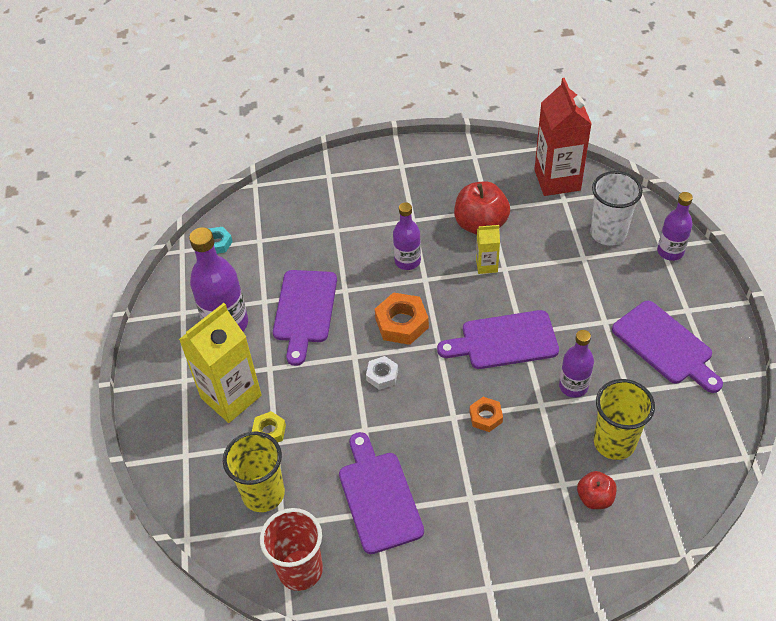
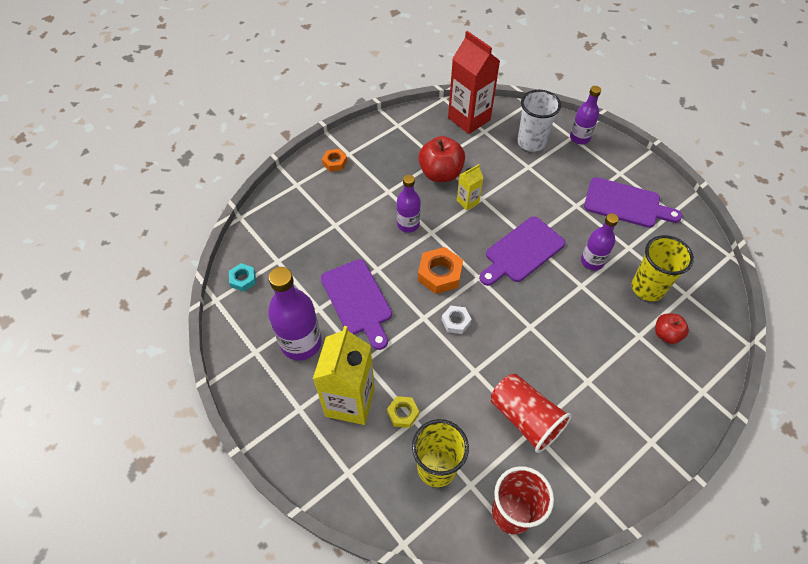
camera: 35 degrees left, 5 degrees up
(379, 497) = (525, 418): purple cutting board -> red cup
(485, 417) = (552, 314): orange nut -> orange nut (335, 162)

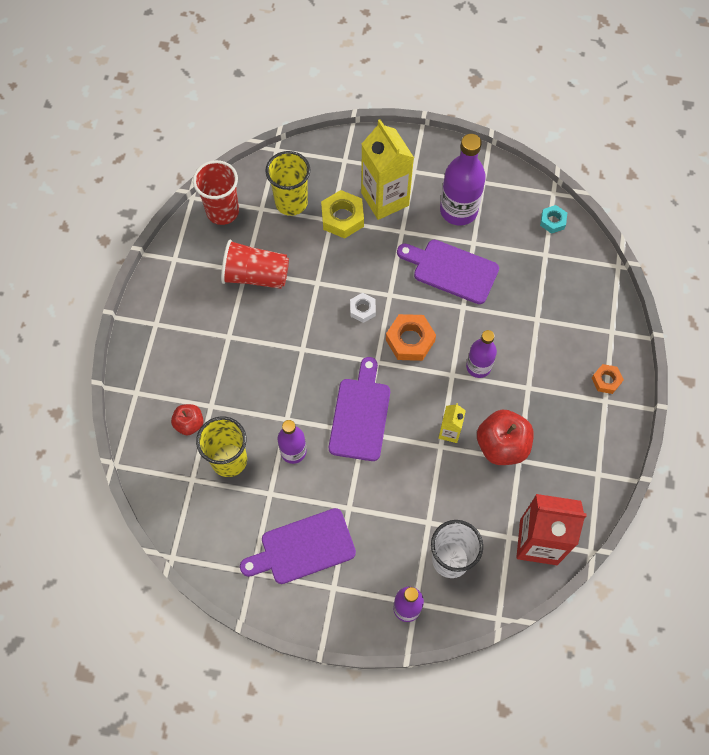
camera: 140 degrees right, 10 degrees up
(403, 413) = (342, 218): yellow nut -> yellow nut, size x1.68

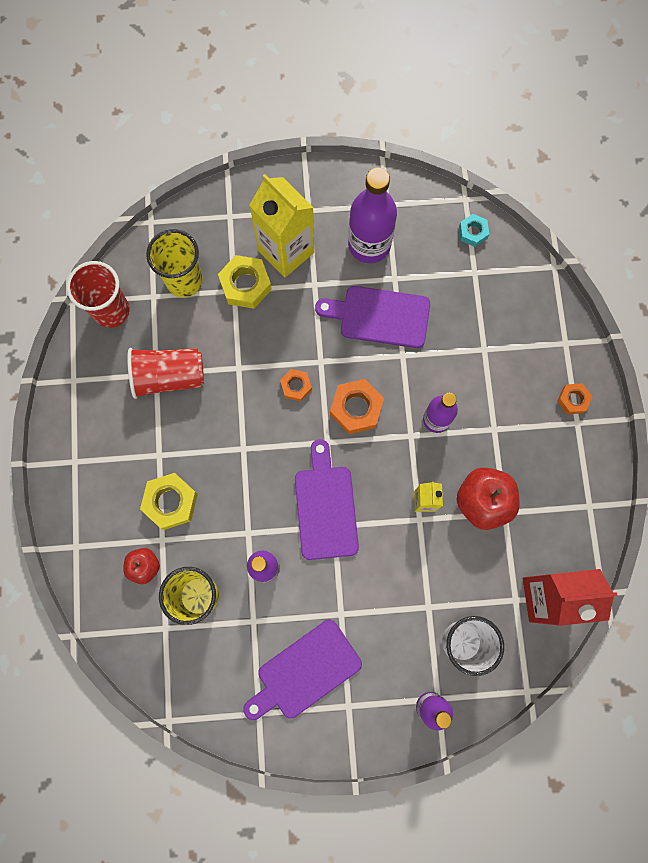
camera: 15 degrees left, 10 degrees up
(227, 377) = (170, 502): none -> yellow nut
(362, 309) = (296, 386): white nut -> orange nut

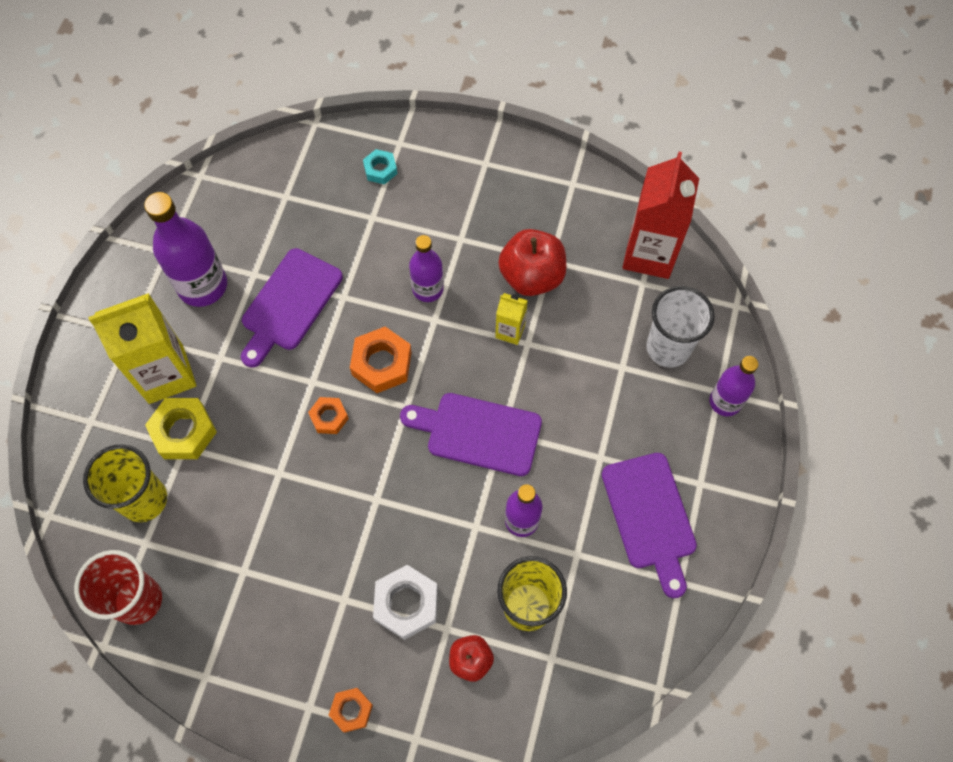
camera: 70 degrees left, 10 degrees down
(169, 376) = (254, 556): red cup -> none
(170, 502) = (406, 604): yellow nut -> white nut
(473, 232) = (240, 182): turquoise nut -> turquoise nut (380, 169)
(573, 400) = (460, 158): orange nut -> orange nut (351, 710)

